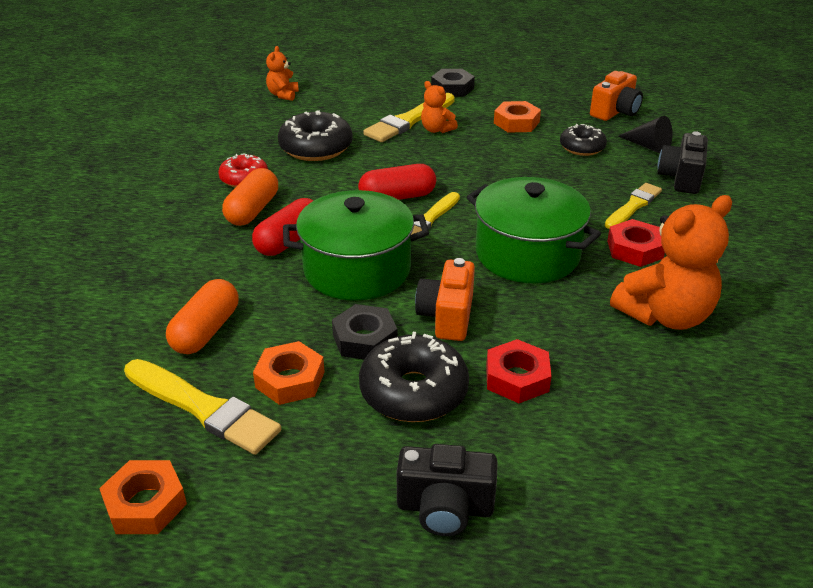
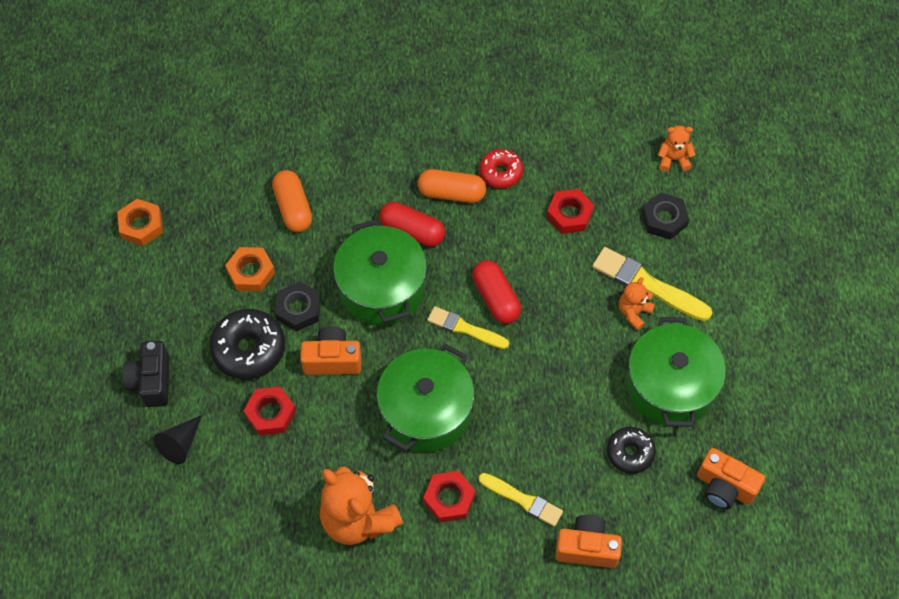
camera: 80 degrees right, 25 degrees up
(203, 408) = (219, 230): yellow brush -> none
(206, 331) = (293, 208): orange capsule -> orange capsule turned 60 degrees clockwise
(316, 148) = (569, 214): black donut -> red nut
(452, 88) = (736, 315): black nut -> black nut (664, 219)
(516, 122) = (670, 386): orange nut -> green pot
(648, 146) = (648, 519): black cone -> black cone (180, 444)
(681, 178) = (587, 548): black camera -> orange camera

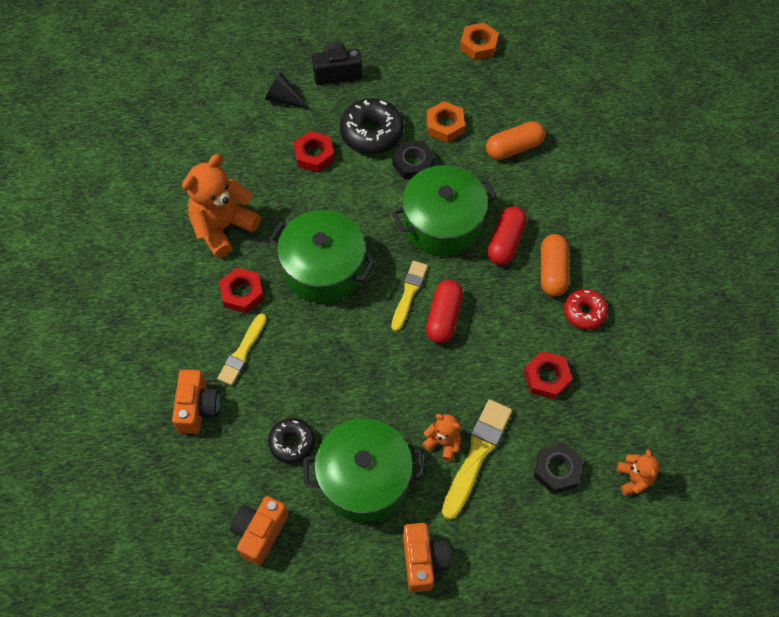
camera: 85 degrees right, 0 degrees up
(332, 360) = (367, 193): orange camera -> orange camera (423, 561)
(496, 298) = (443, 317): red capsule -> red capsule turned 45 degrees counterclockwise

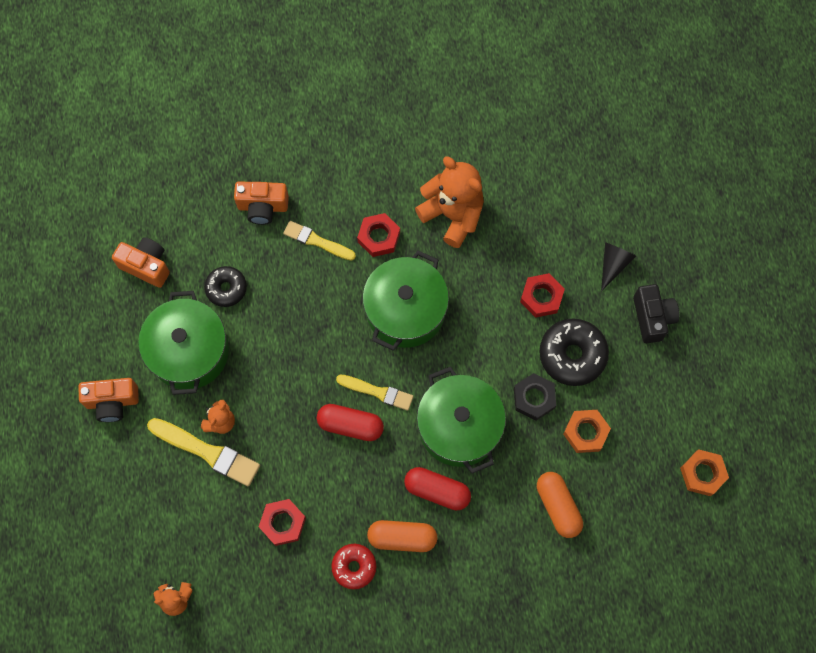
camera: 90 degrees right, 10 degrees up
(557, 470) = (188, 526): black nut -> none

